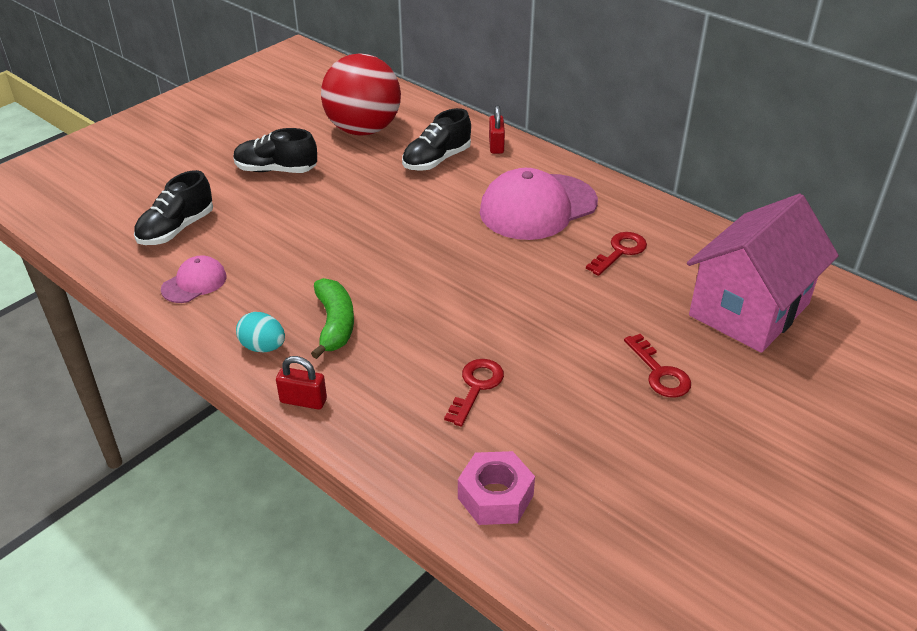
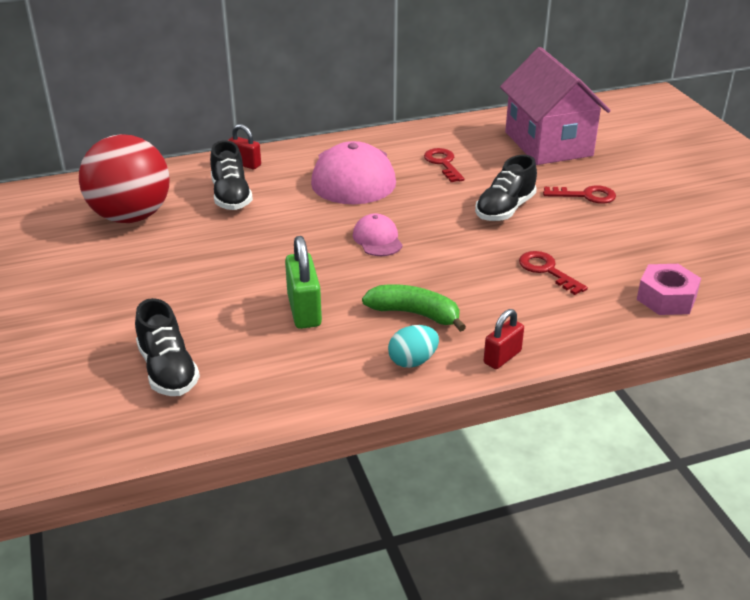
camera: 60 degrees left, 5 degrees down
(194, 283) = (275, 380): pink cap -> pink cap (377, 239)
(276, 170) = (136, 283): black shoe -> black shoe (505, 209)
(296, 262) = (304, 310): none -> green padlock

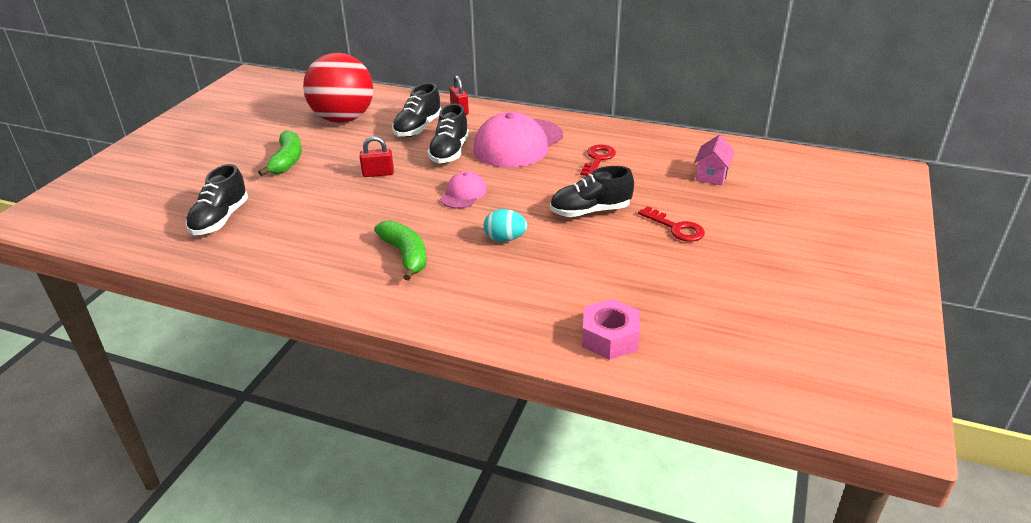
camera: 40 degrees right, 0 degrees up
(140, 282) = (287, 161): none -> green banana
(302, 207) = (449, 152): none -> black shoe
(304, 310) = (344, 220): green padlock -> none
(413, 361) = (354, 285): turquoise egg -> turquoise egg (505, 239)
(502, 357) = (413, 314): red padlock -> red padlock (378, 173)
(547, 270) = (547, 270): red key -> none
(548, 144) = (711, 175): pink house -> pink house, size x0.43

